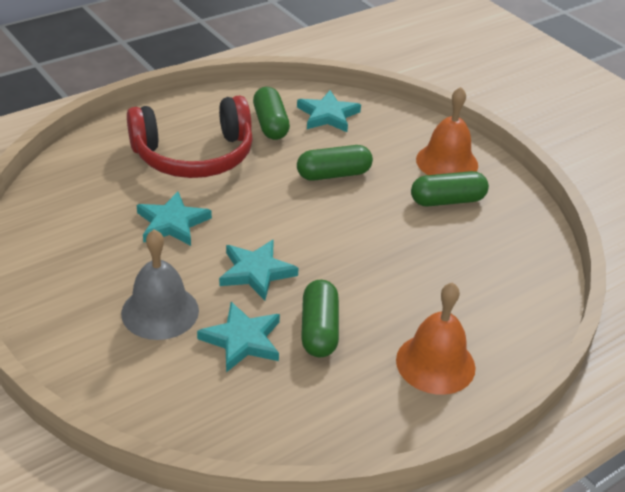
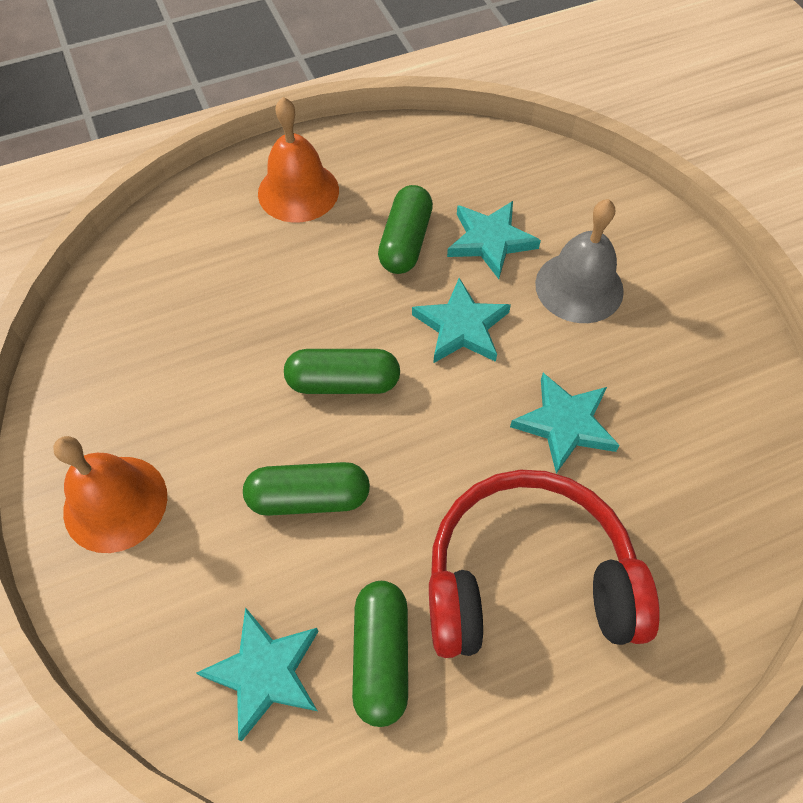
camera: 165 degrees left, 20 degrees up
(447, 201) = (162, 416): green capsule -> green capsule (343, 382)

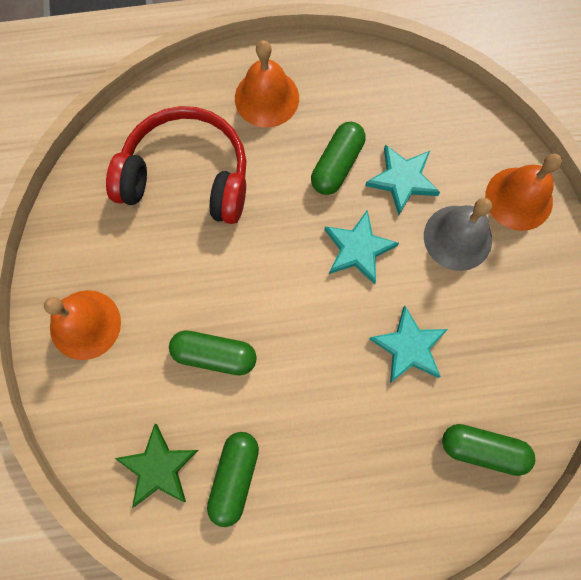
camera: 15 degrees right, 15 degrees up
(265, 672) = (158, 467): turquoise star -> green star
(343, 382) = (260, 273): green capsule -> green capsule (482, 449)
(528, 579) = (346, 452): red headphones -> red headphones (187, 176)
(634, 231) = (519, 198): none -> orange bell

